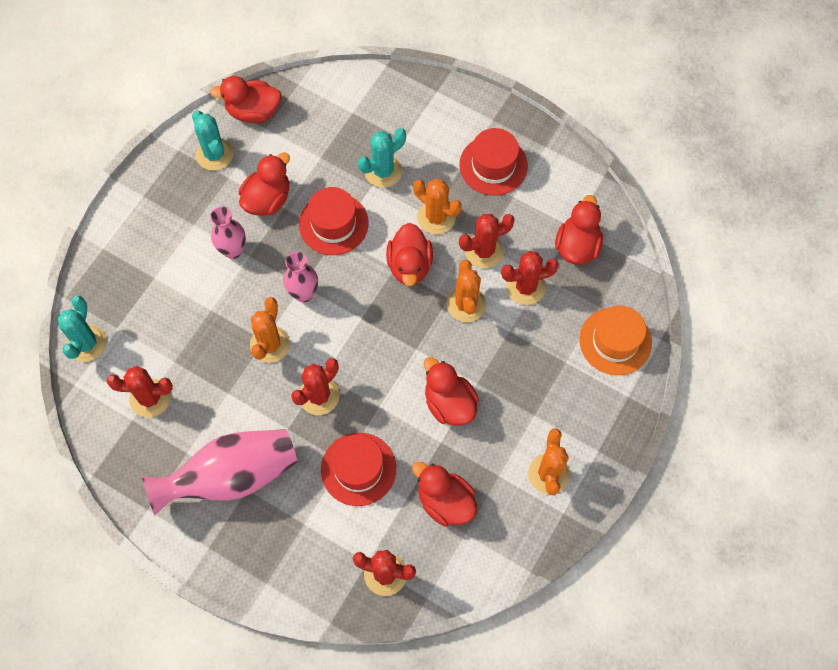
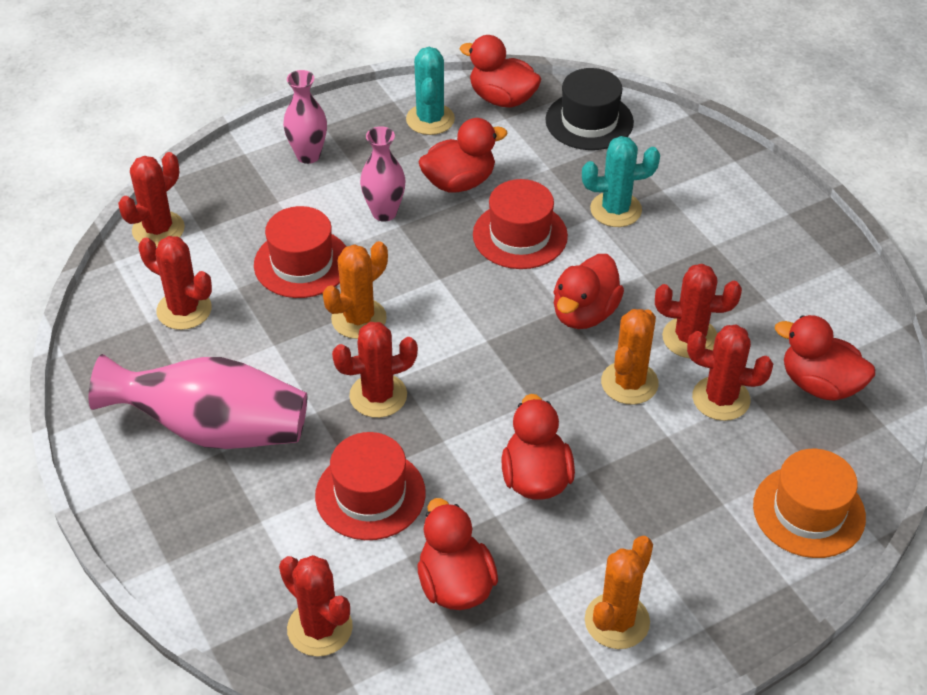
camera: 30 degrees right, 20 degrees down
(86, 343) = (158, 229): turquoise cactus -> red cactus
(303, 293) = (435, 287): pink vase -> pink vase (308, 155)
(323, 103) = (589, 121): none -> black hat
(436, 217) = (651, 280): orange cactus -> none
(493, 165) = (759, 258): red hat -> red hat (302, 263)
(577, 246) = (819, 384): red duck -> red duck turned 105 degrees counterclockwise

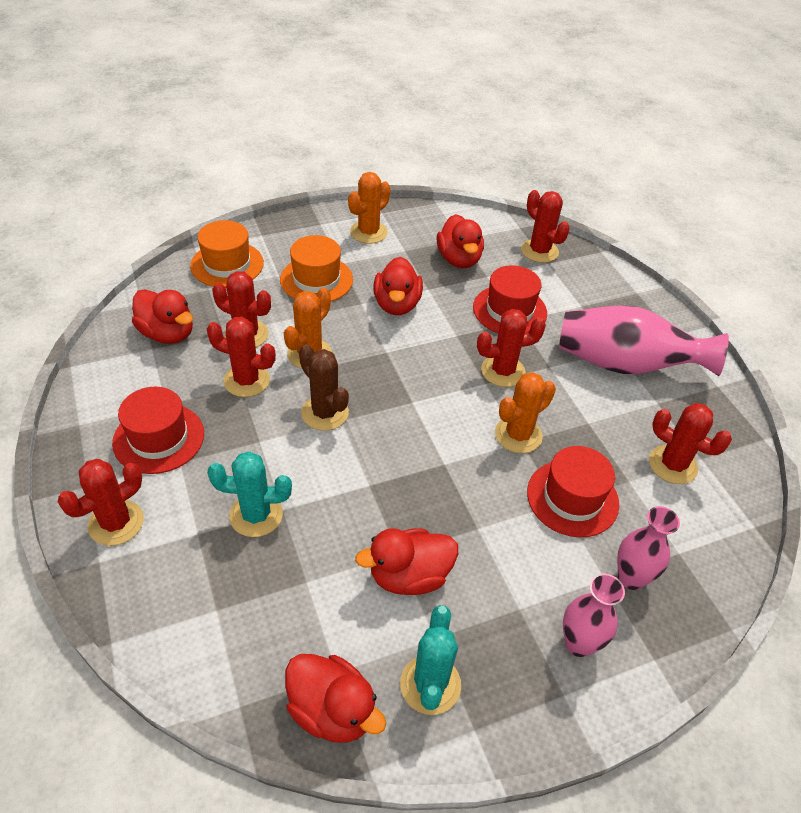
camera: 175 degrees left, 0 degrees up
(158, 229) = (723, 559): red cactus -> red cactus (116, 523)
(384, 213) = (492, 546): pink vase -> pink vase (631, 578)
(520, 235) = (360, 498): red hat -> red hat (159, 438)
(584, 313) = (325, 413): red duck -> brown cactus
(589, 121) = (236, 650): black hat -> none
(665, 505) = (316, 279): none -> orange hat

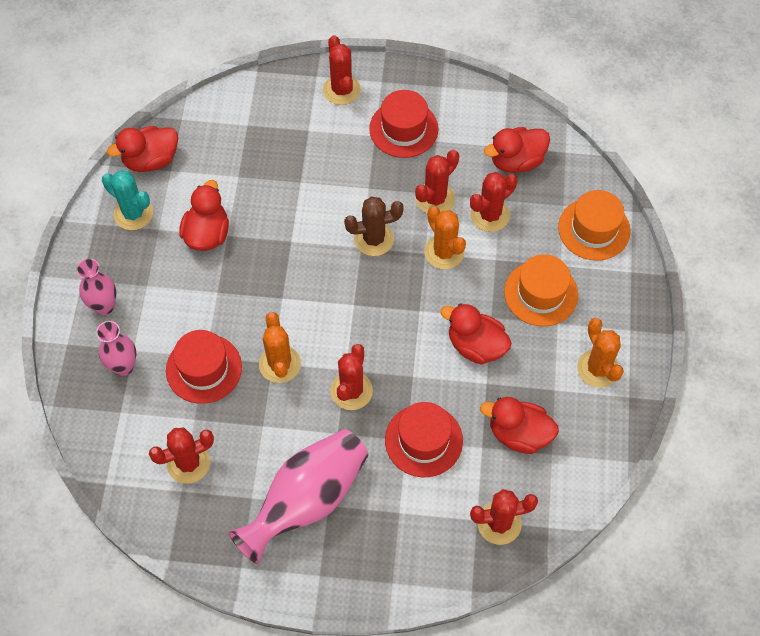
camera: 120 degrees right, 15 degrees up
(256, 515) = (304, 166): turquoise cactus -> none

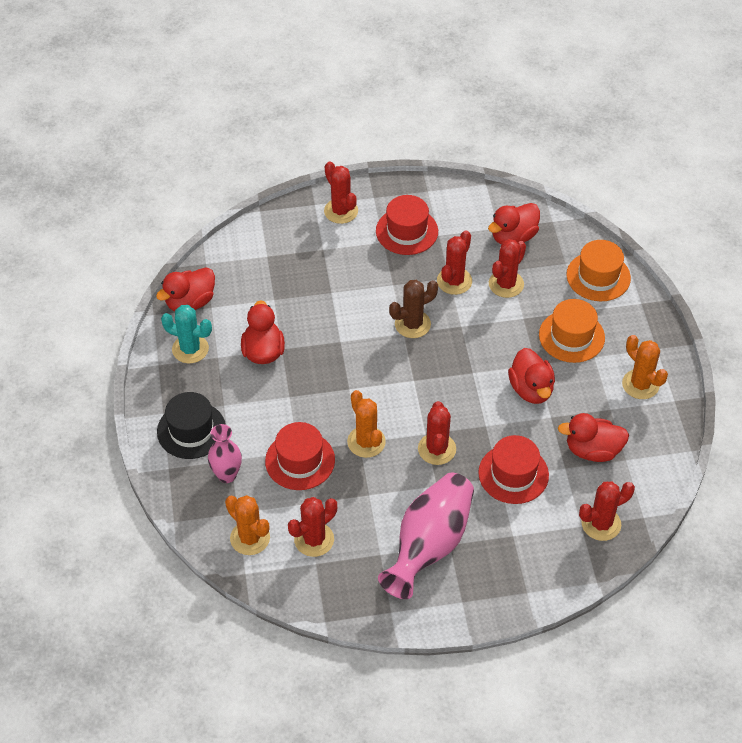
camera: 15 degrees left, 10 degrees down
(104, 306) = (191, 430): pink vase -> black hat
(444, 252) = (477, 321): orange cactus -> orange cactus (250, 538)
(476, 345) = (531, 389): red duck -> red duck turned 120 degrees counterclockwise

